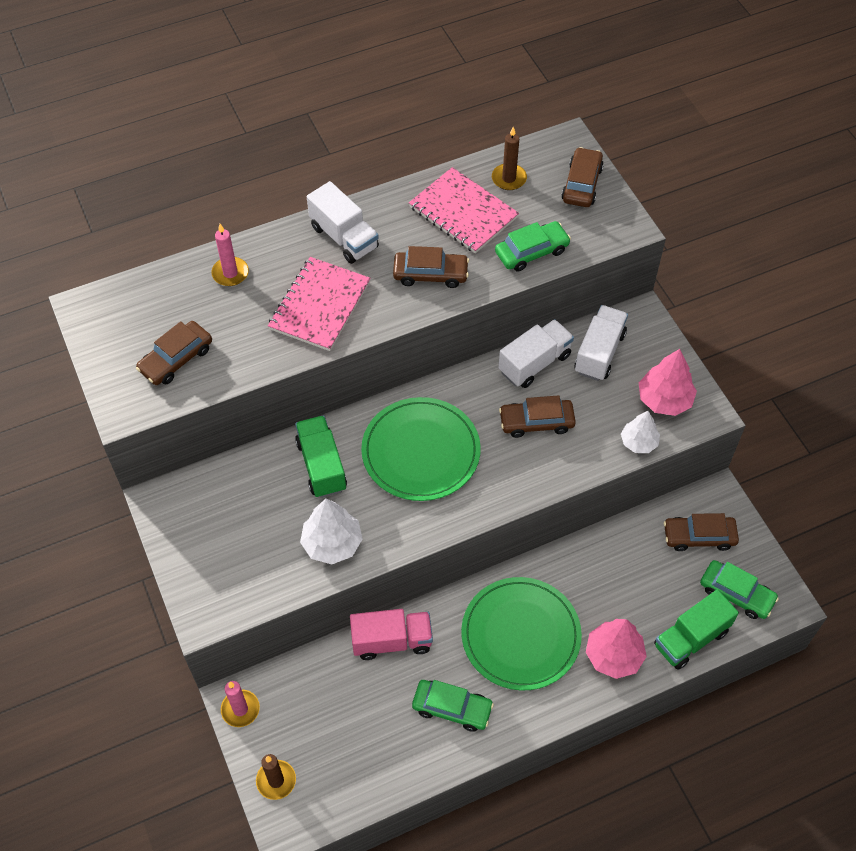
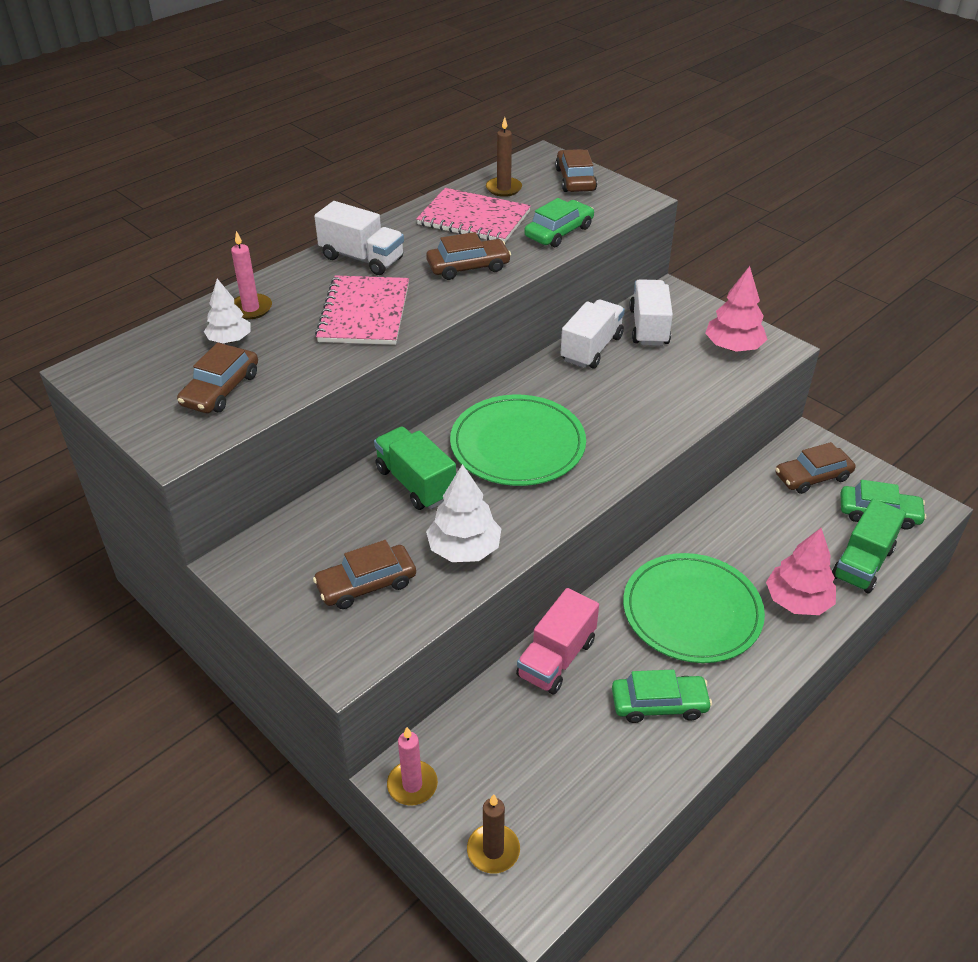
camera: 20 degrees left, 15 degrees down
(392, 641) = (556, 658): pink truck -> pink truck turned 150 degrees clockwise
(536, 422) = (622, 392): brown car -> brown car (366, 584)
(639, 442) = (731, 384): white tree -> white tree (230, 340)

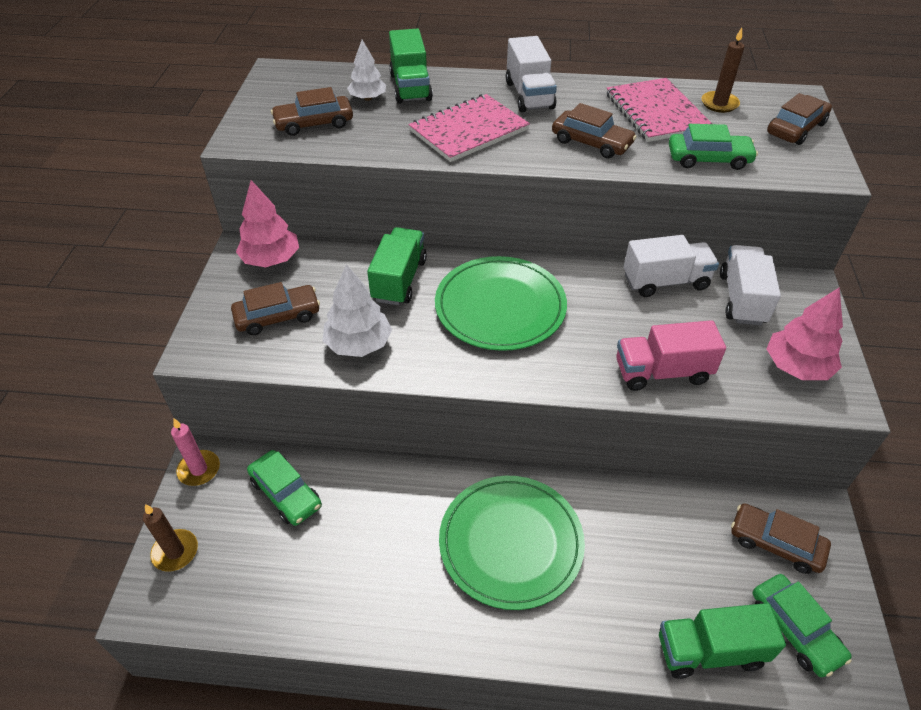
camera: 50 degrees right, 5 degrees up
(251, 309) = (410, 87): pink candle -> green truck
(366, 584) = (277, 316): brown car -> brown car turned 135 degrees clockwise
(556, 658) = (378, 481): pink truck -> pink truck (662, 372)
(649, 327) = (742, 299): white truck -> white truck turned 45 degrees counterclockwise
(659, 704) = (391, 577): green car -> green car (286, 493)
(797, 601) = (603, 619): pink tree -> pink tree (271, 259)

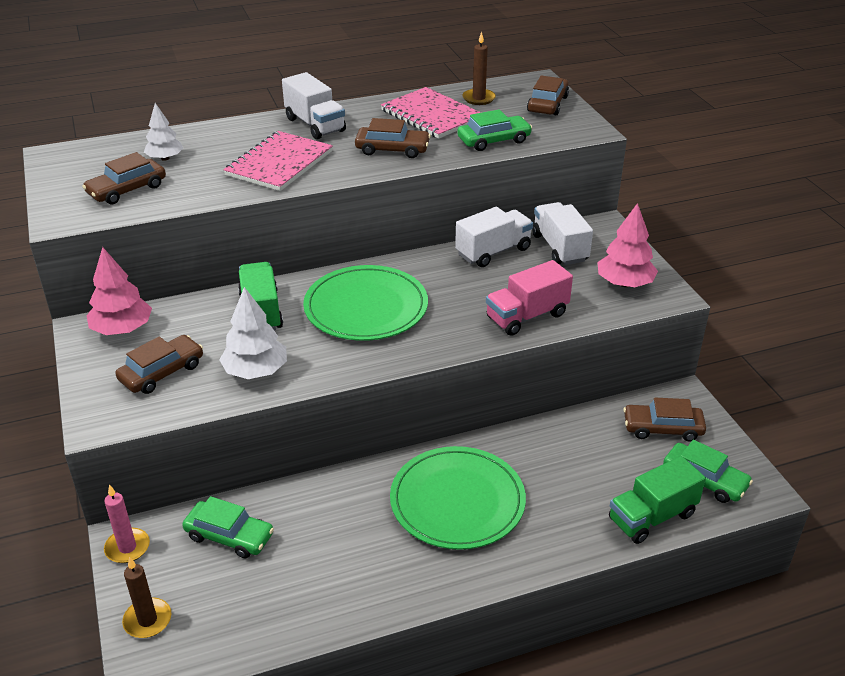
camera: 25 degrees left, 10 degrees down
(410, 87) = (200, 141): green truck -> none

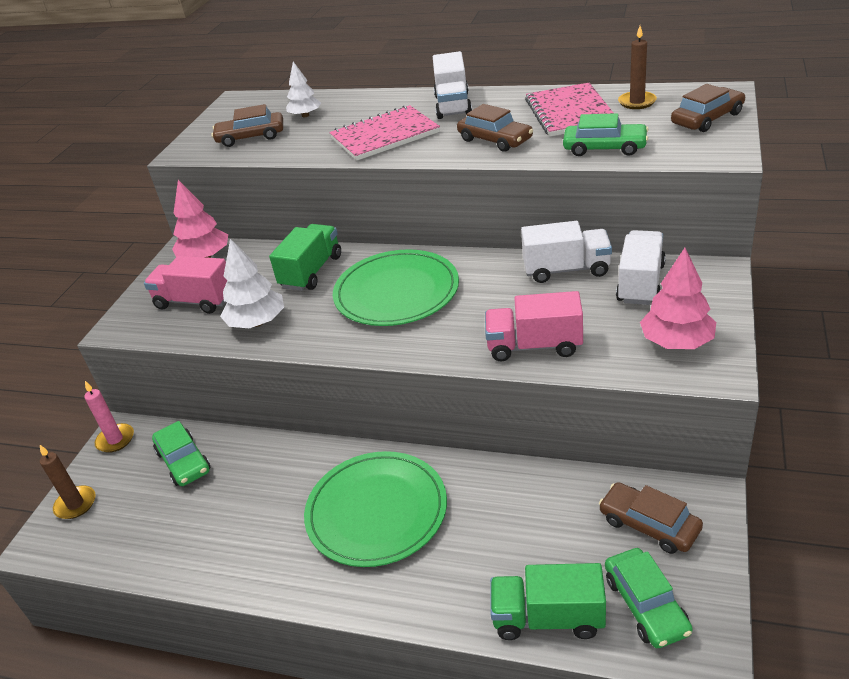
camera: 40 degrees right, 0 degrees up
(162, 372) = (195, 301): brown car -> pink truck

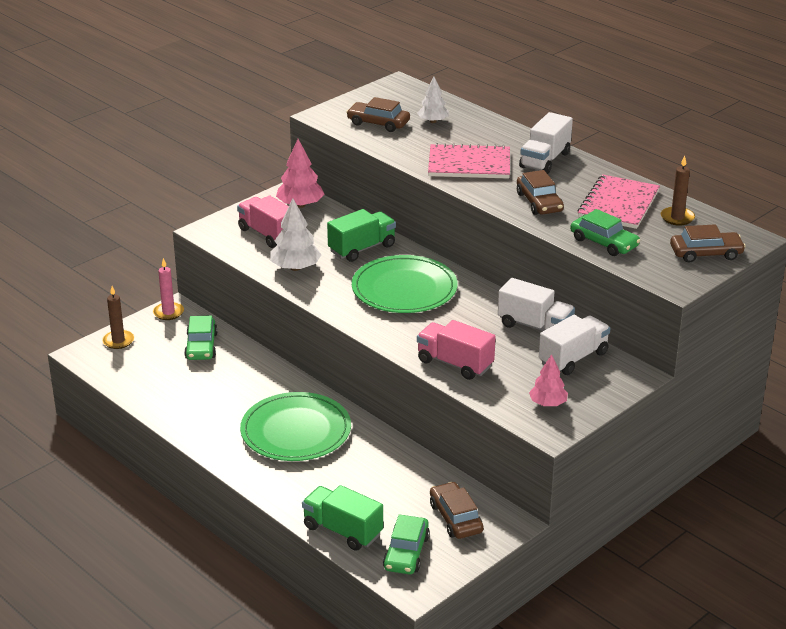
camera: 25 degrees right, 5 degrees down
(676, 342) = (548, 403): pink tree -> pink tree, size x0.66

